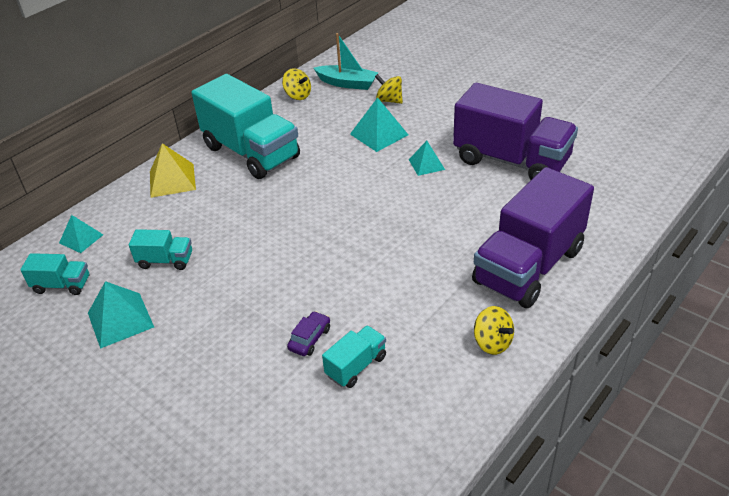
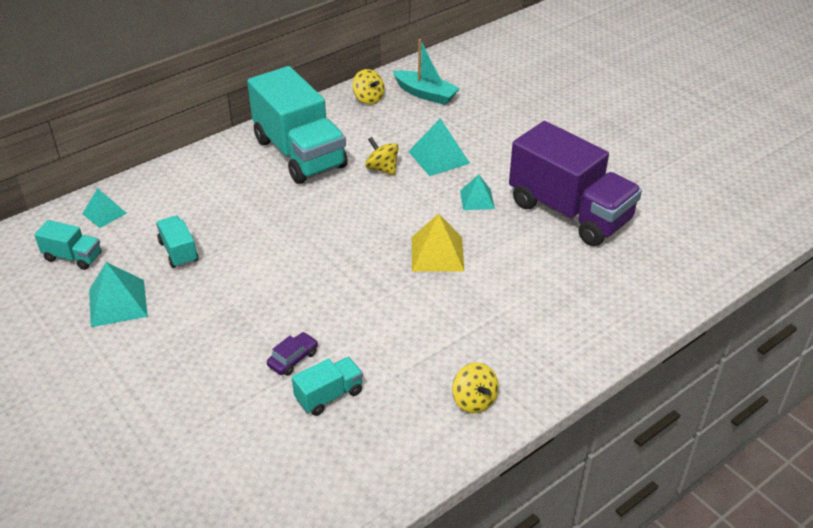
camera: 10 degrees right, 0 degrees up
(165, 261) = (178, 252): turquoise truck -> turquoise truck turned 135 degrees counterclockwise
(172, 180) = (211, 169): yellow pyramid -> yellow pyramid (437, 253)
(389, 100) = (463, 121): yellow spinning top -> yellow spinning top (382, 169)
(528, 266) = (542, 329): purple truck -> none

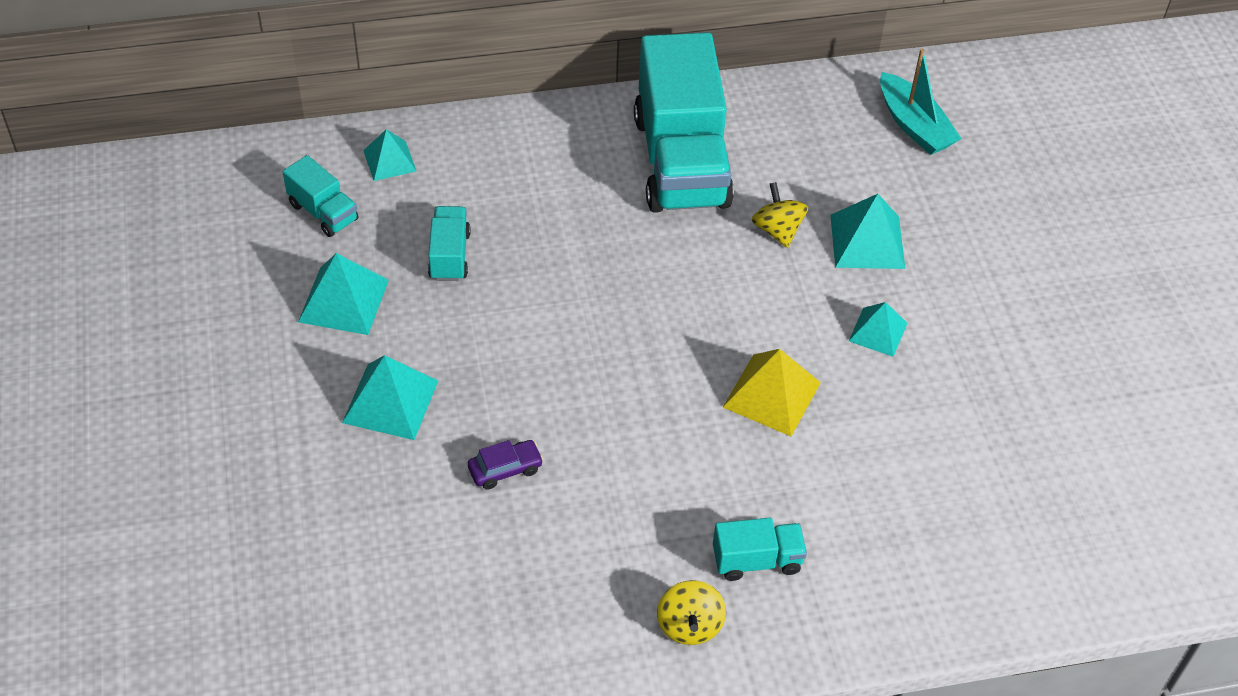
camera: 25 degrees right, 10 degrees up
(187, 349) = (390, 401): none -> turquoise pyramid
(329, 395) = (520, 538): turquoise truck -> turquoise truck (757, 560)
(368, 99) = (827, 103): yellow spinning top -> none
(569, 212) = (995, 405): purple truck -> none

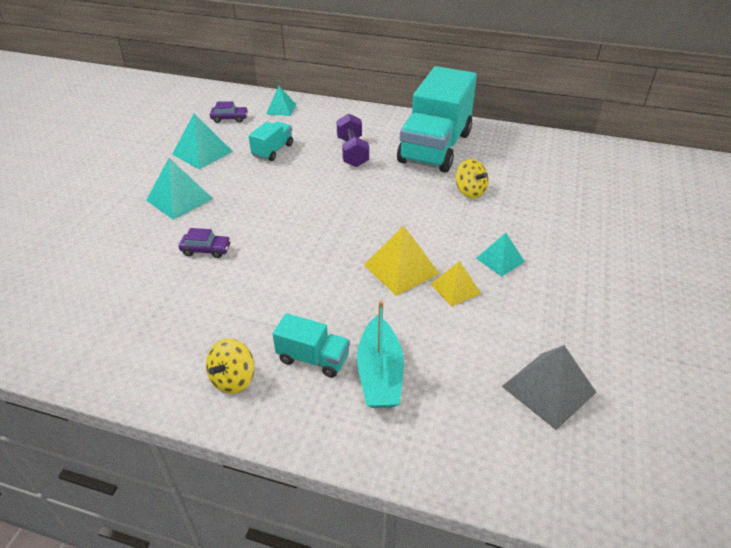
camera: 30 degrees right, 10 degrees down
(323, 212) = (230, 118): turquoise truck -> purple car
(569, 214) = (352, 152): none -> purple dumbbell
(777, 230) = (469, 191): yellow spinning top -> yellow spinning top turned 135 degrees clockwise
(851, 397) = (455, 288): none -> yellow pyramid
(867, 241) = (525, 213): turquoise pyramid -> none
(914, 125) = (596, 169): turquoise boat -> turquoise boat (380, 374)
(1018, 486) = (549, 389): none -> grey pyramid

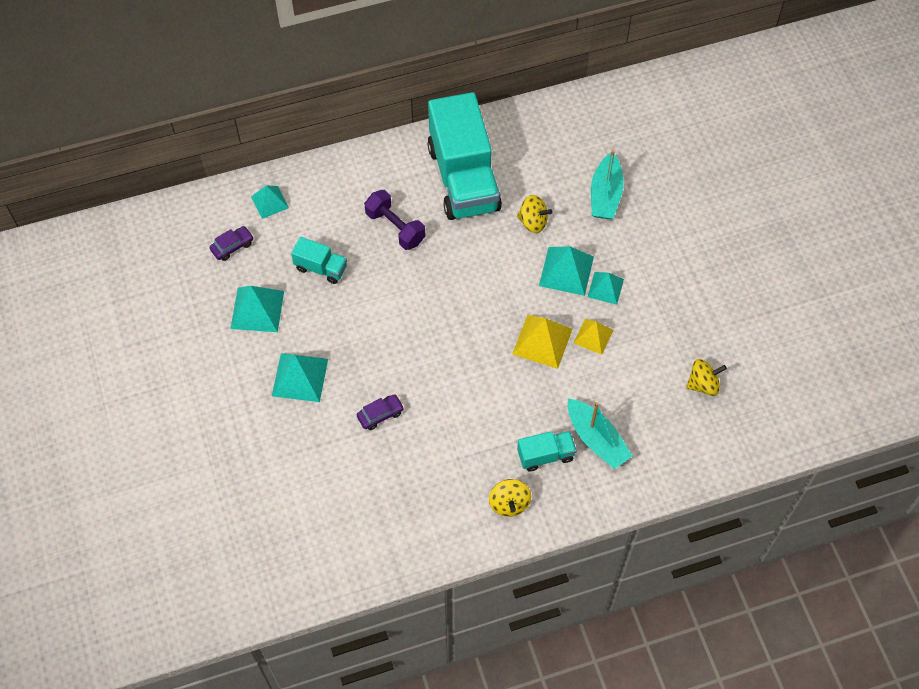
camera: 35 degrees left, 20 degrees up
(273, 151) = (321, 268): turquoise truck -> turquoise truck turned 120 degrees clockwise
(471, 232) = (566, 271): none -> turquoise pyramid
(549, 389) = (703, 384): grey pyramid -> yellow spinning top
(554, 201) = (605, 195): none -> turquoise boat

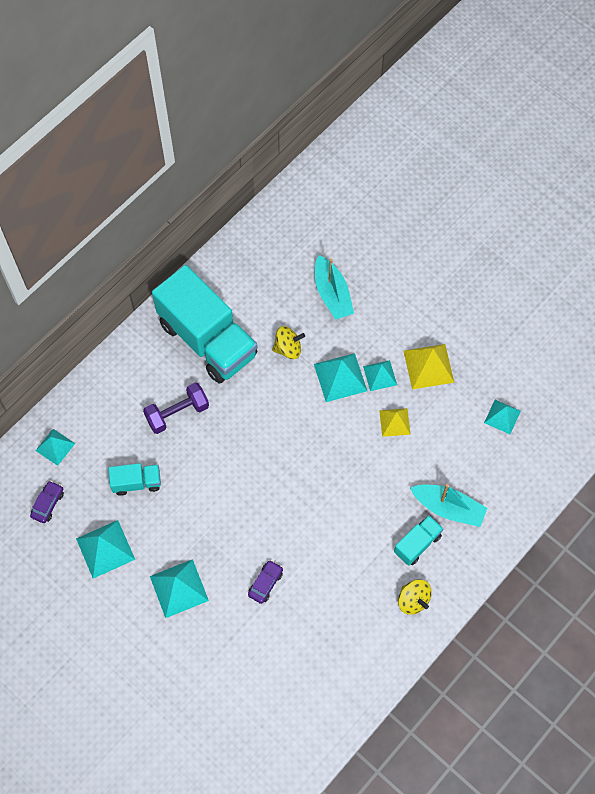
camera: 30 degrees left, 5 degrees up
(395, 227) = (177, 413): purple dumbbell -> purple dumbbell turned 45 degrees counterclockwise
(542, 341) = (357, 448): yellow pyramid -> yellow pyramid (428, 366)
(703, 384) = (502, 416): yellow spinning top -> turquoise pyramid

